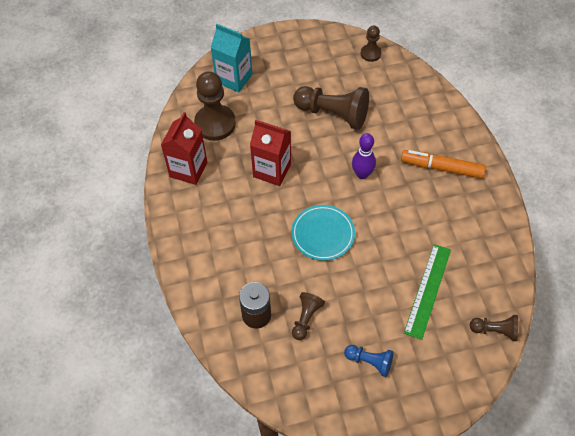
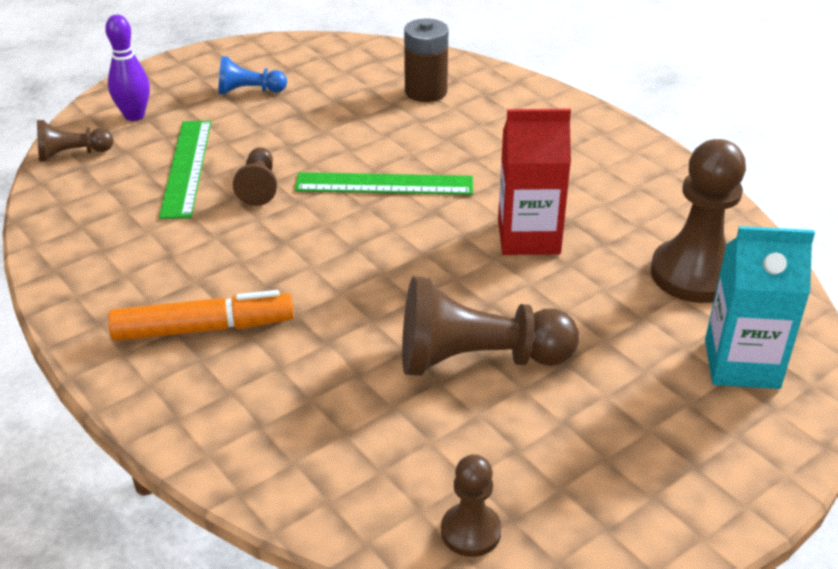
camera: 155 degrees right, 20 degrees down
(188, 169) = (670, 201): red carton -> none
(306, 318) = (356, 104): brown pawn -> brown pawn (259, 187)
(323, 234) = (384, 184): turquoise plate -> green ruler
(362, 174) = (360, 276): purple bowling pin -> purple bowling pin (134, 116)

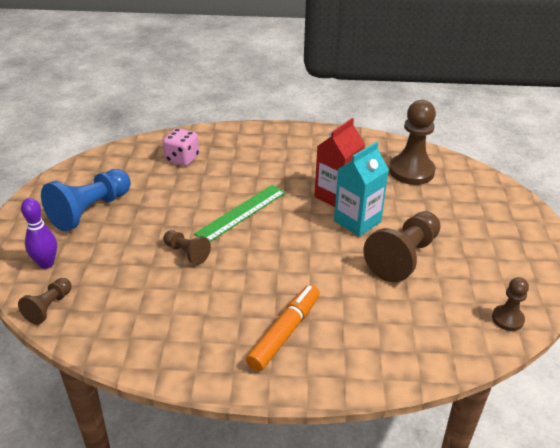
camera: 50 degrees left, 0 degrees up
(187, 167) = (131, 269): green ruler -> none
(249, 91) = (90, 210): blue pawn -> blue pawn, size x1.87
(426, 92) = (182, 159): brown battery -> pink dice
(741, 364) = (476, 194): turquoise carton -> turquoise carton (357, 221)

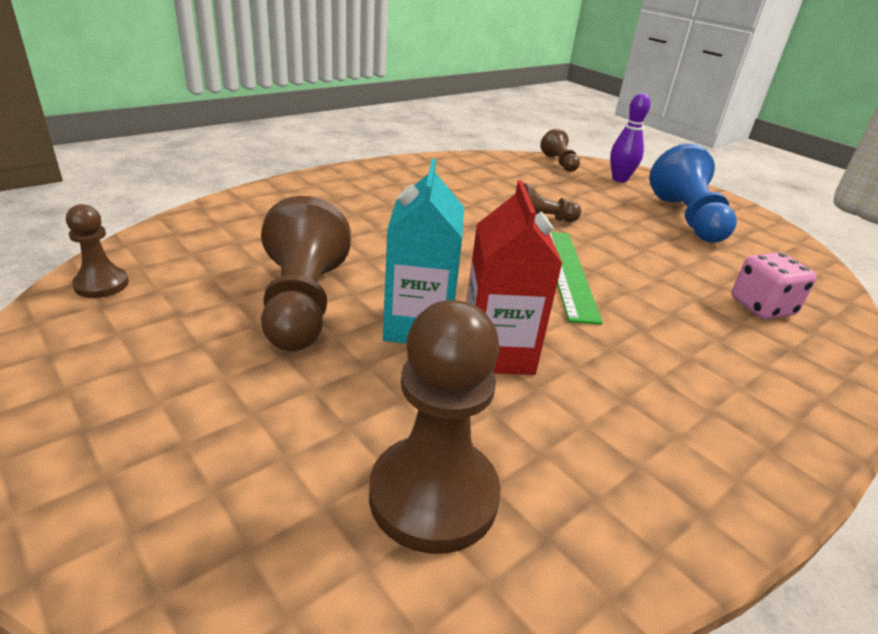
camera: 135 degrees right, 5 degrees down
(284, 333) = (366, 199): orange marker -> none

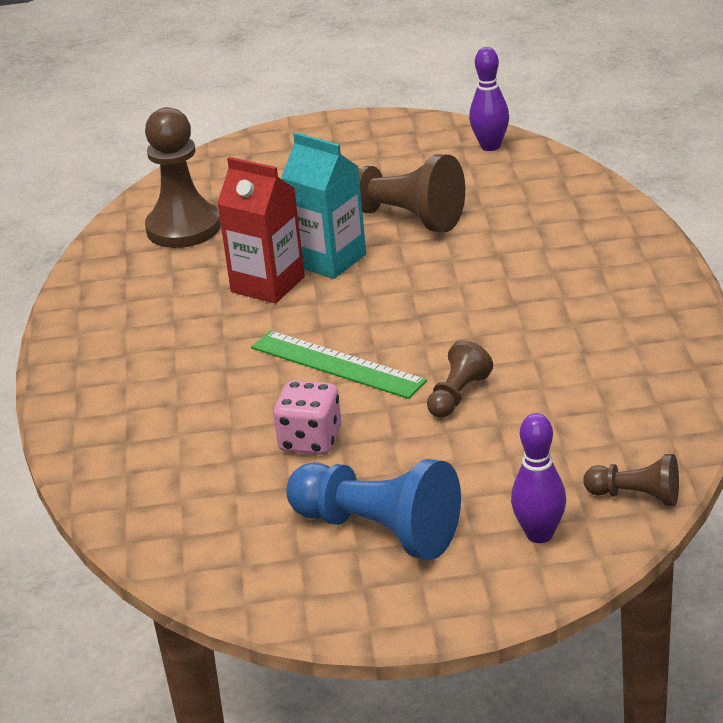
camera: 130 degrees right, 0 degrees up
(101, 284) = (490, 146): brown pawn -> purple bowling pin
(761, 307) = (182, 464): pink dice -> pink dice (310, 440)

